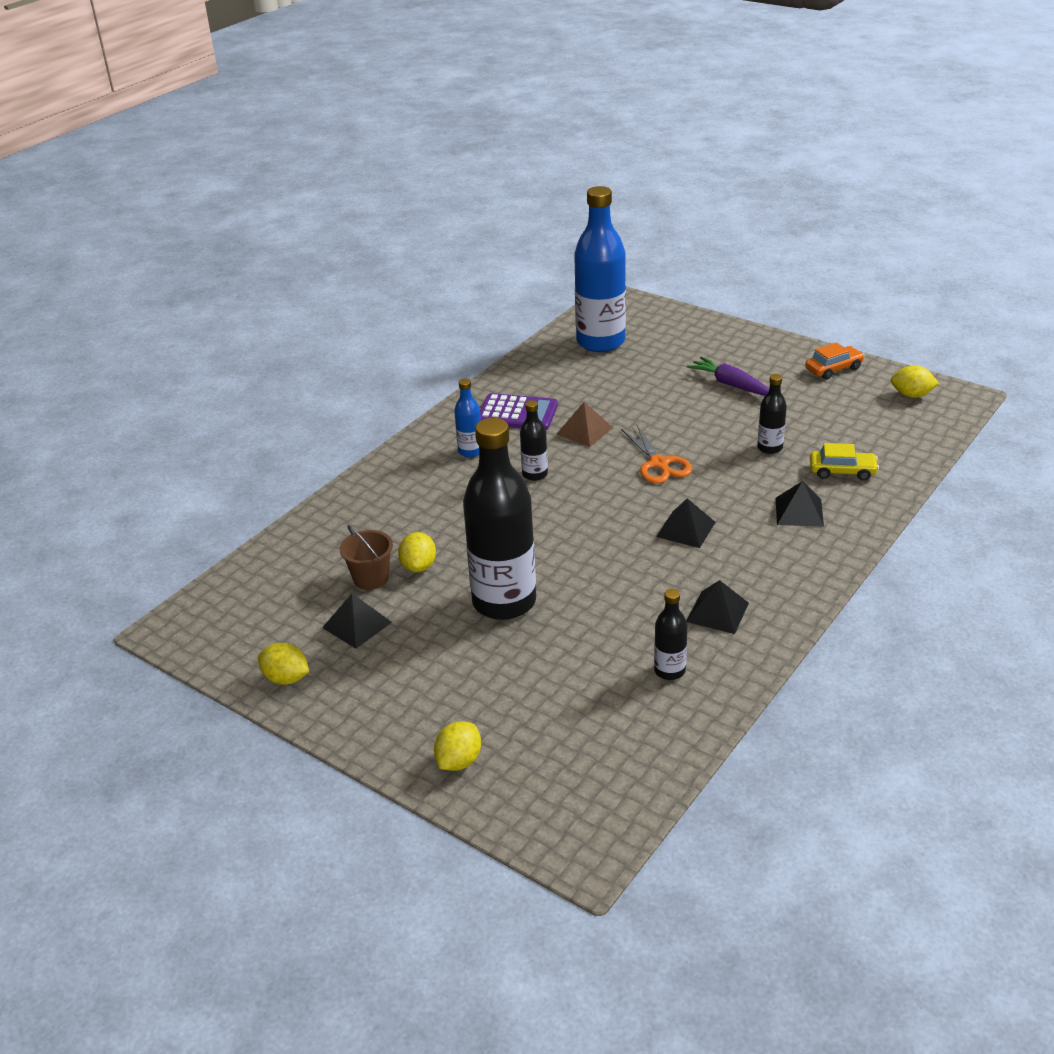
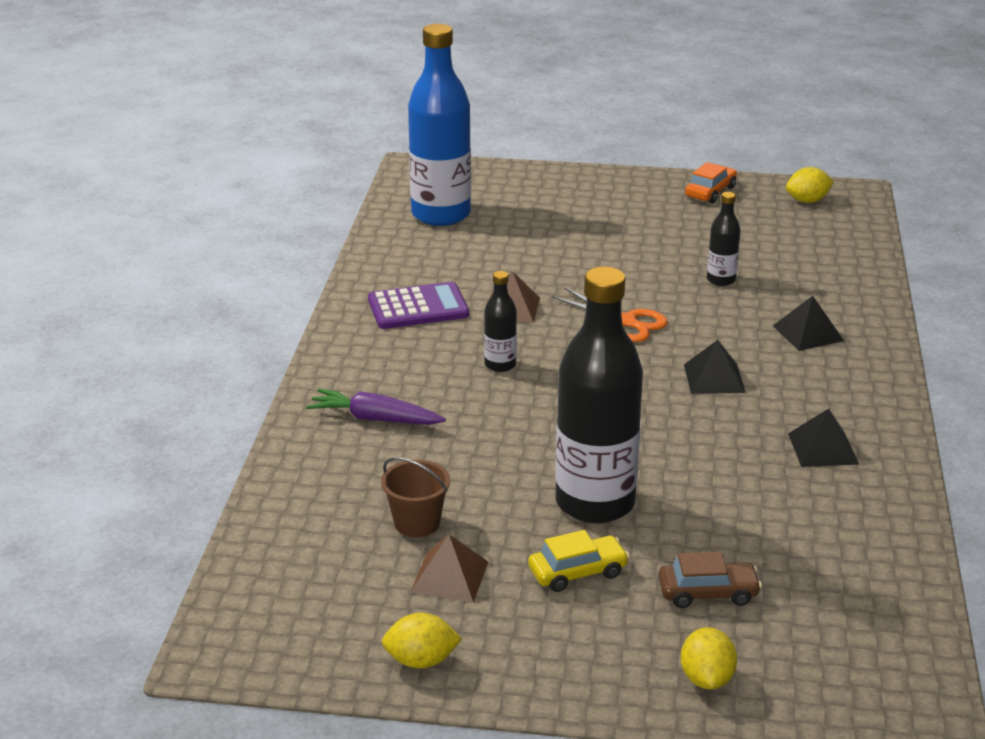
camera: 30 degrees left, 5 degrees down
(357, 625) = (449, 577): black pyramid -> brown pyramid
(419, 566) = (461, 494): yellow lemon -> none
(470, 451) = (402, 359): blue bottle -> none
(520, 697) = (707, 593): none -> brown car
(669, 671) = (831, 518): black bottle -> none
(730, 384) = (622, 228): purple carrot -> purple carrot (375, 419)
(842, 471) = (811, 285): yellow car -> yellow car (577, 572)

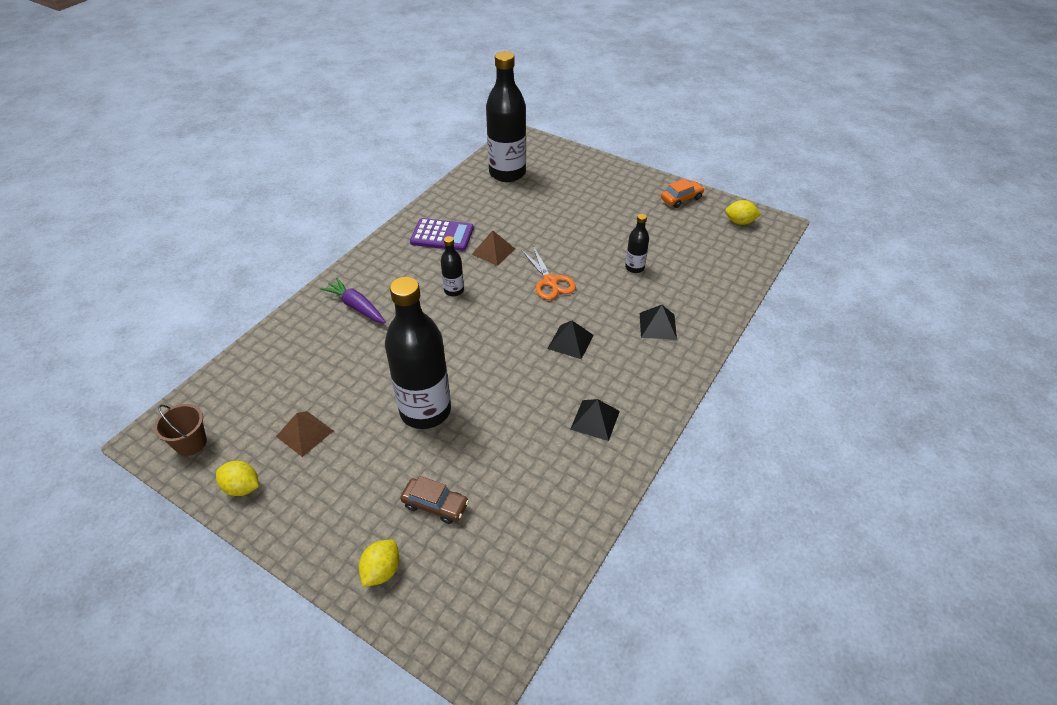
camera: 25 degrees right, 15 degrees up
(417, 523) = (319, 388): brown bucket -> brown bucket (191, 443)
(441, 214) = (507, 173): blue bottle -> black bottle
(577, 572) = (374, 458): yellow car -> none

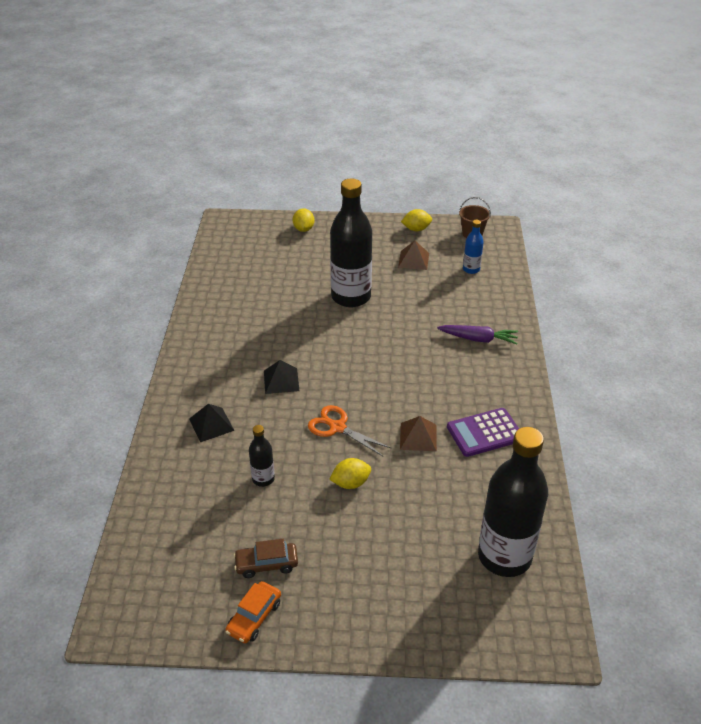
camera: 150 degrees right, 5 degrees down
(262, 388) = (471, 269): none -> blue bottle
(435, 505) = (299, 259): brown car -> brown car (266, 564)
(454, 290) = (416, 383): black bottle -> none
(595, 420) = (227, 334): black pyramid -> none
(739, 222) = (162, 607): yellow lemon -> yellow lemon (350, 483)

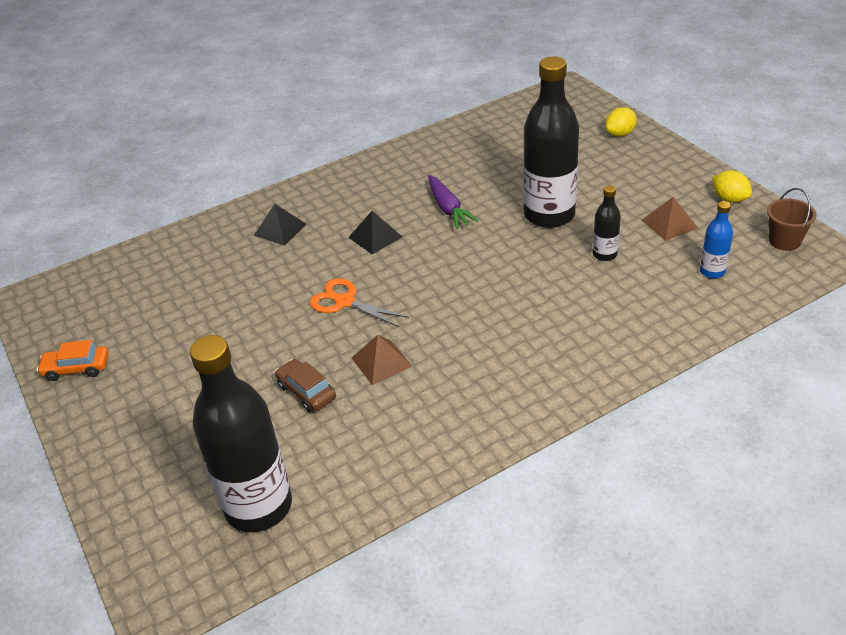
camera: 60 degrees right, 0 degrees up
(263, 479) = (238, 292): black bottle -> black bottle (604, 254)
(266, 564) = (139, 345): brown car -> brown car (306, 392)
(337, 427) = (344, 301): orange scissors -> orange scissors turned 60 degrees counterclockwise
(350, 483) = (276, 347): yellow lemon -> none
(478, 339) = (589, 334): purple carrot -> purple carrot (448, 208)
(484, 433) = (434, 409): purple calculator -> none

